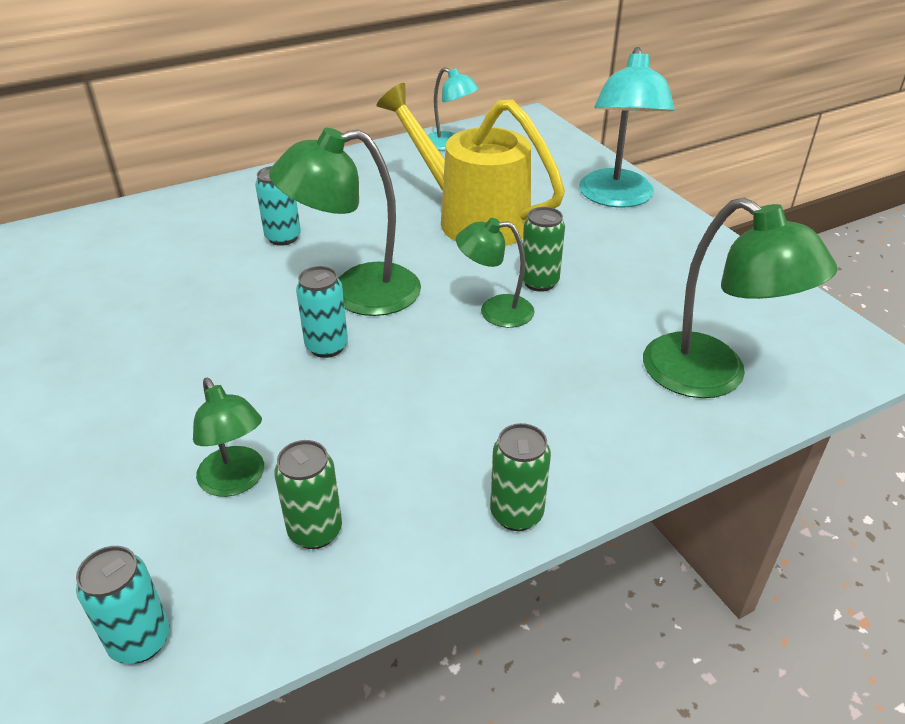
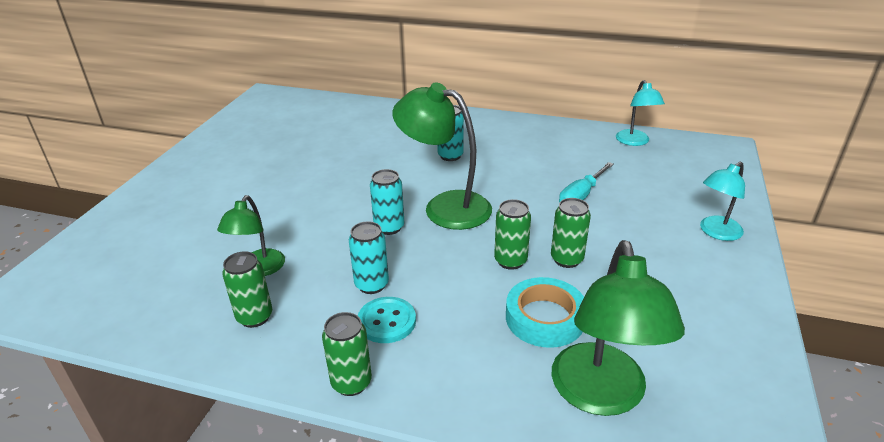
camera: 45 degrees right, 5 degrees down
(140, 641) = (136, 313): turquoise can -> turquoise can (371, 285)
(464, 437) = (386, 321): none -> turquoise button
(472, 218) = (581, 196): yellow watering can -> turquoise screwdriver
(495, 311) = (510, 261): green lamp -> green can
(592, 343) = (545, 318): none -> turquoise tape
(616, 198) = (716, 232): turquoise lamp -> turquoise lamp, size x0.58

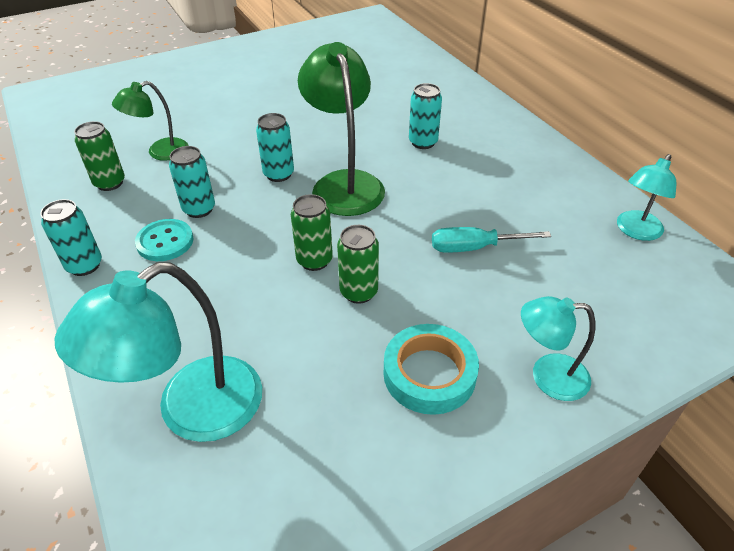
camera: 45 degrees right, 10 degrees up
(351, 383) = (84, 265): green can -> turquoise can
(545, 318) = (259, 323): turquoise tape -> turquoise tape (429, 374)
(601, 395) = (192, 411): green lamp -> turquoise lamp

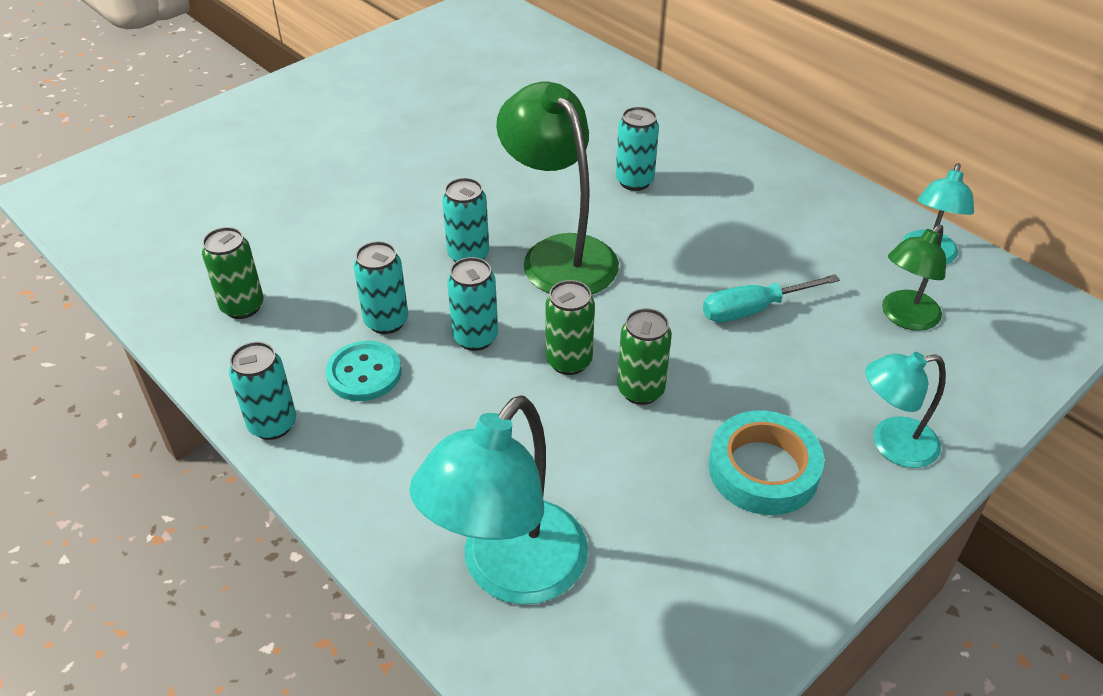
camera: 15 degrees left, 0 degrees up
(160, 152) = (289, 251): green lamp -> green lamp (904, 317)
(255, 231) = (475, 338): none -> turquoise can

